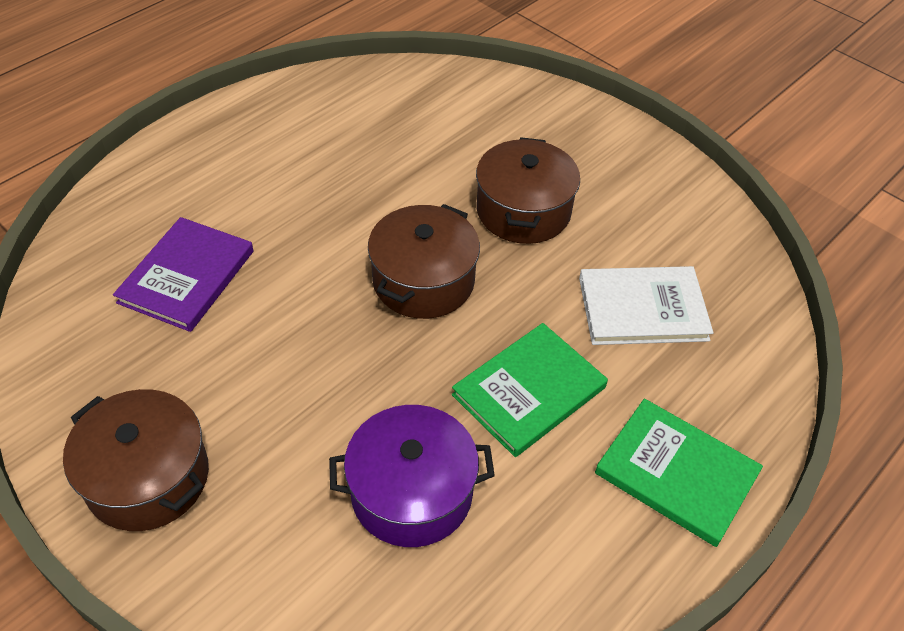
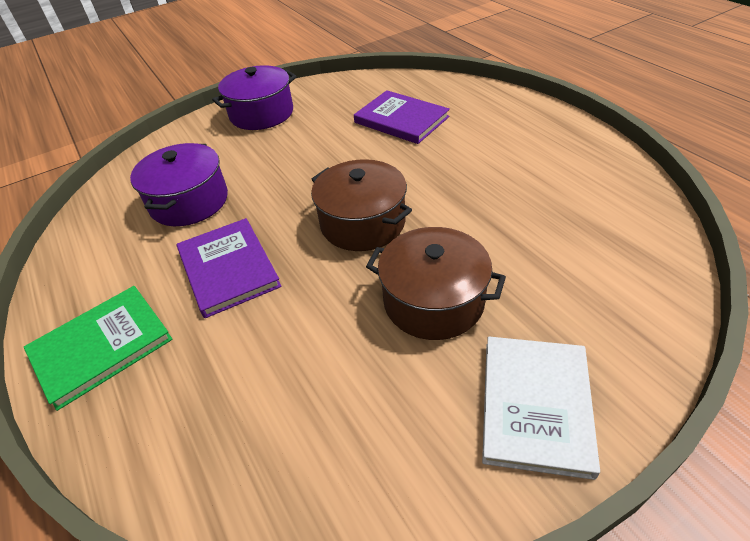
camera: 110 degrees right, 5 degrees down
(148, 477) = (261, 114): brown pot -> purple pot
(529, 391) = (228, 269): green book -> purple book
(642, 309) = (273, 372): white book -> white book (535, 405)

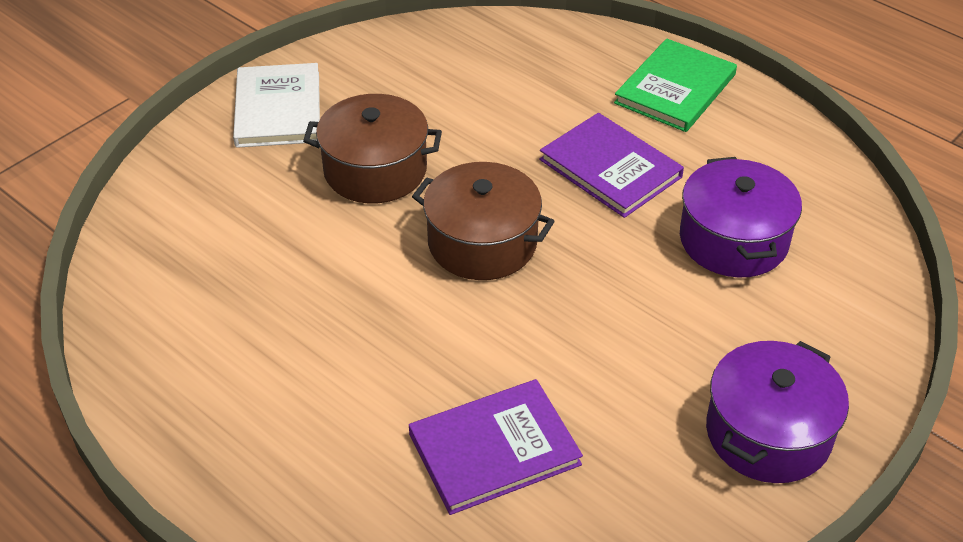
camera: 160 degrees right, 0 degrees up
(401, 120) = (494, 449): purple book -> purple book turned 45 degrees counterclockwise

